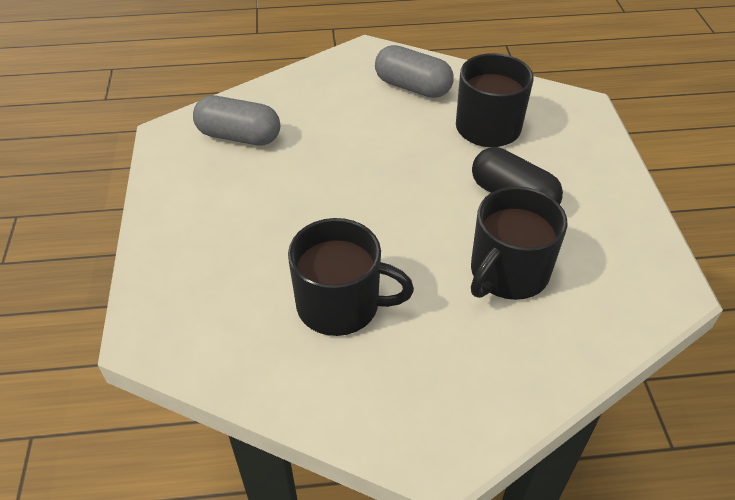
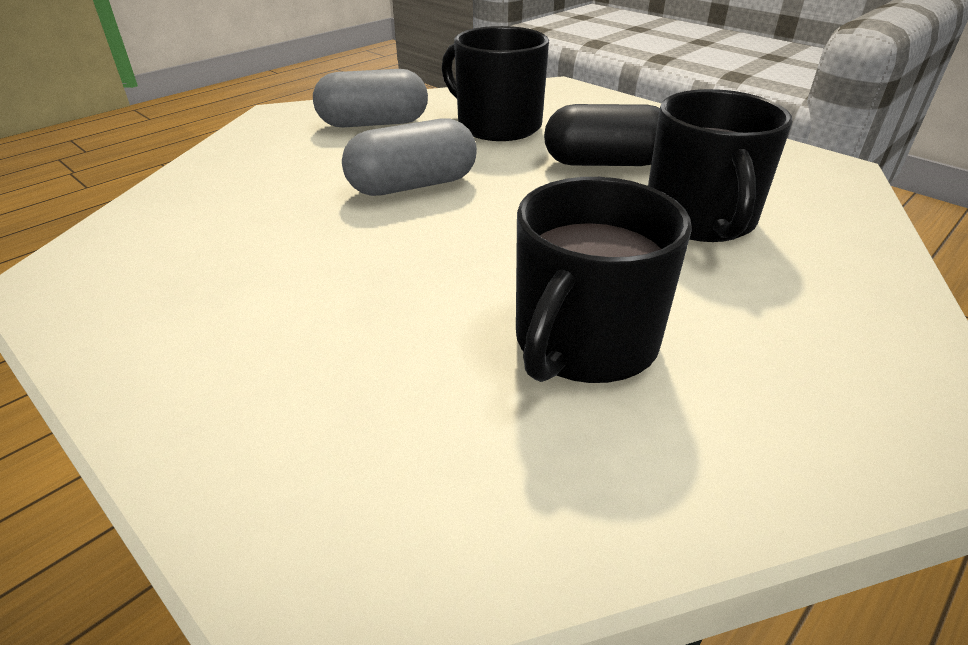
camera: 40 degrees left, 10 degrees down
(239, 136) = (188, 238): grey capsule -> grey capsule (412, 185)
(340, 305) = (584, 342): black mug -> black mug turned 150 degrees clockwise

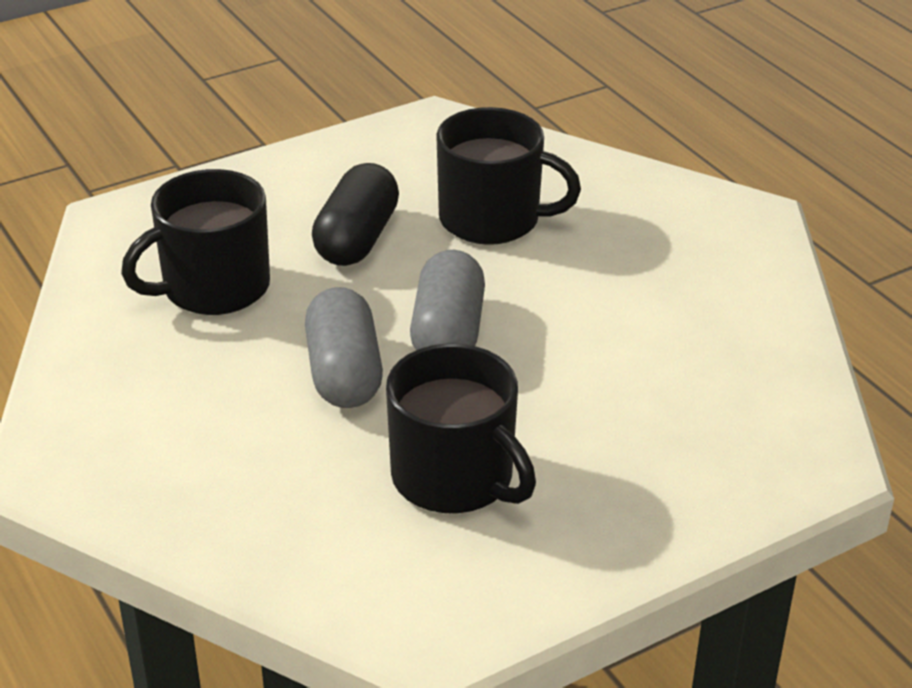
camera: 75 degrees left, 0 degrees up
(373, 123) = (143, 384): grey capsule -> grey capsule (447, 333)
(584, 342) = (641, 324): black mug -> black mug (455, 478)

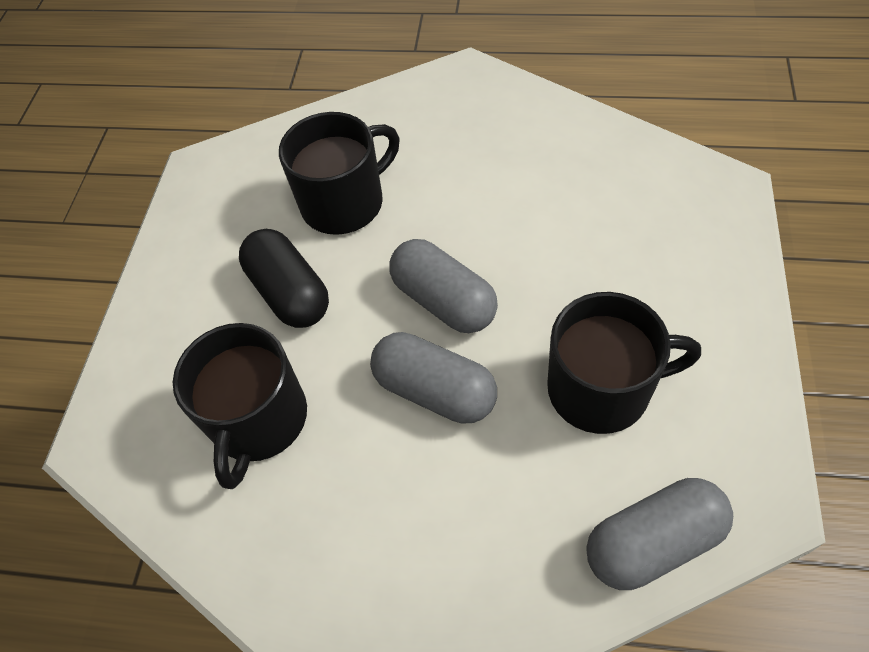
camera: 45 degrees left, 20 degrees up
(319, 580) = (652, 542): none -> grey capsule

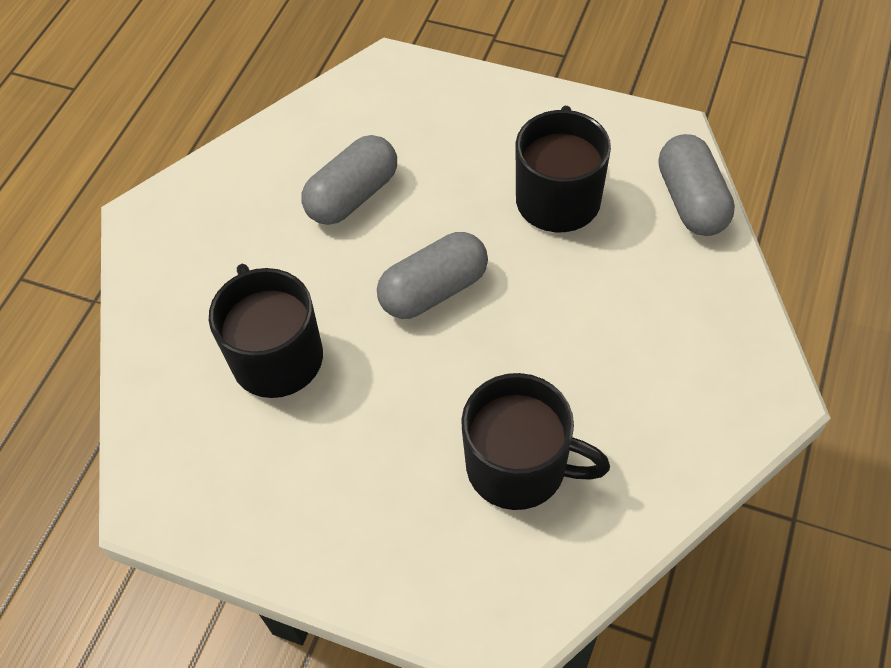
camera: 80 degrees left, 0 degrees up
(289, 293) = (376, 423): black capsule -> none
(435, 391) = (527, 315): grey capsule -> grey capsule (353, 196)

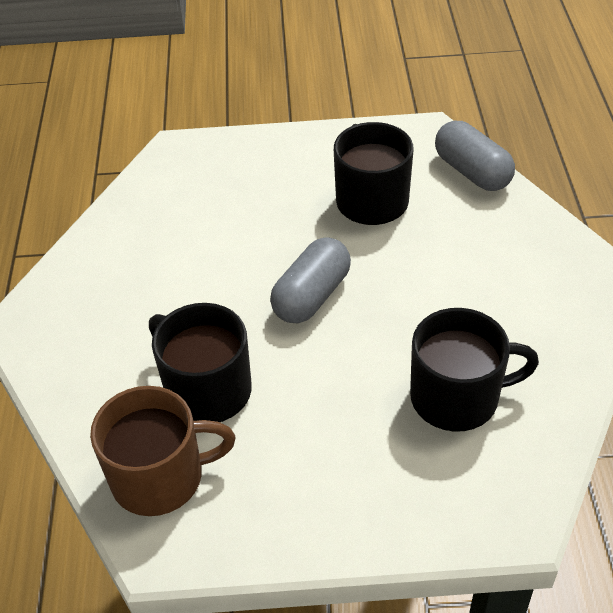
camera: 25 degrees left, 10 degrees down
(187, 432) = (160, 477): none -> brown mug
(353, 196) = (202, 250): grey capsule -> none

